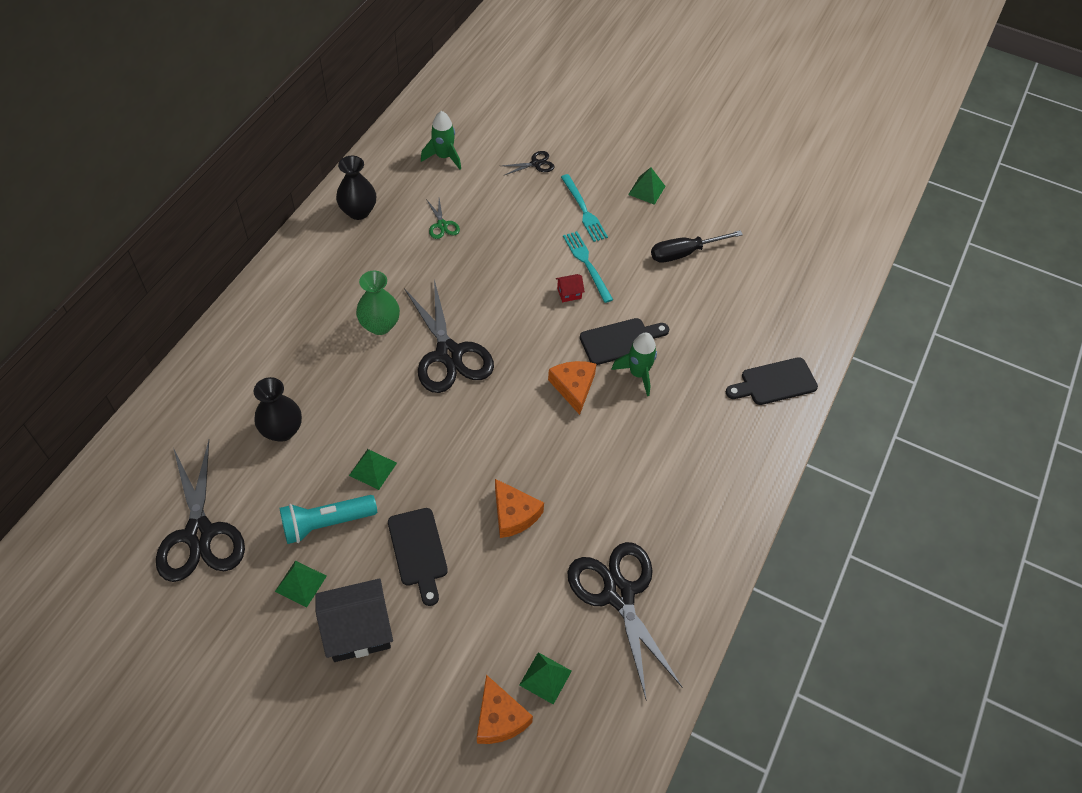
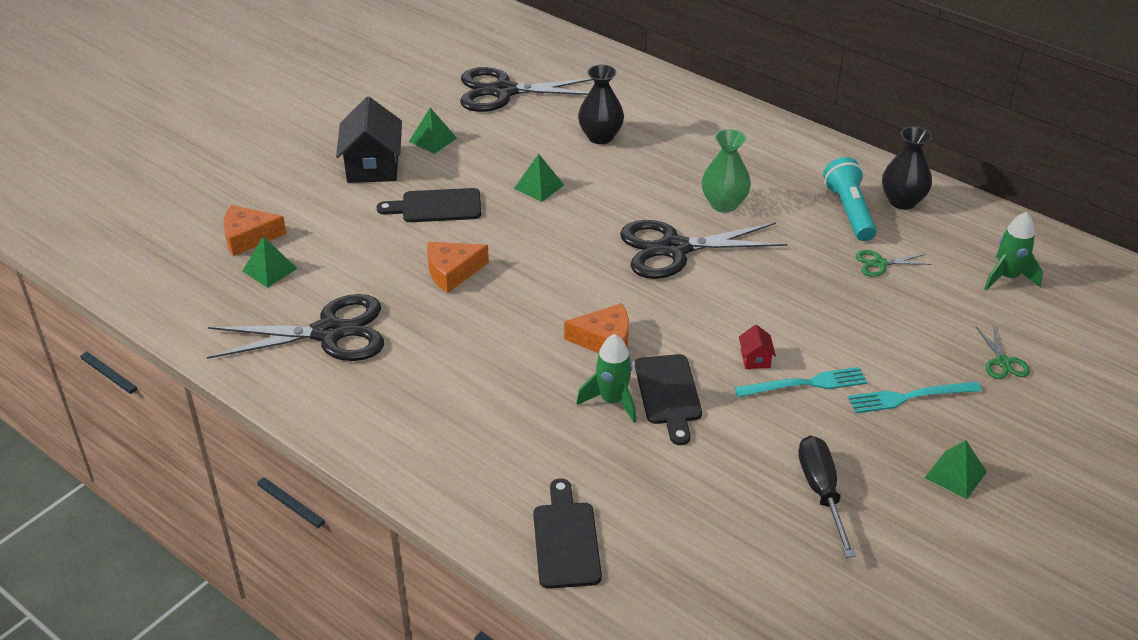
camera: 105 degrees right, 15 degrees down
(326, 524) = (487, 156): turquoise flashlight -> turquoise flashlight (849, 211)
(536, 164) = (1002, 362): black scissors -> green scissors

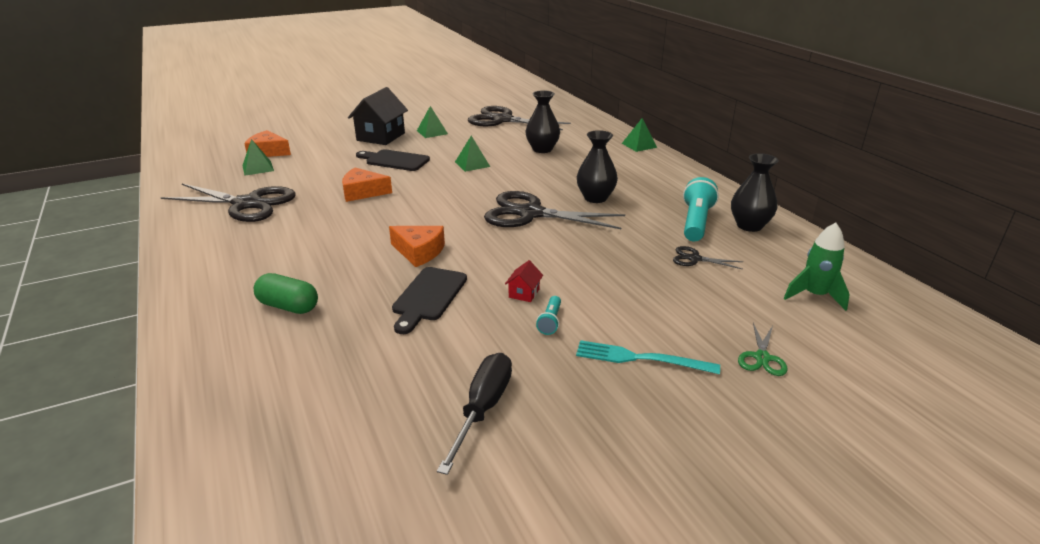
camera: 25 degrees right, 10 degrees down
(541, 453) = (288, 306): none -> green capsule
(566, 540) = (229, 371): black cutting board -> none
(612, 401) = (380, 289): green rocket -> none
(724, 204) = (595, 198): green vase -> black vase
(805, 384) = (550, 321): turquoise fork -> turquoise flashlight
(880, 263) = (694, 259): green scissors -> black scissors
(955, 474) = (634, 439): green pyramid -> green pyramid (639, 145)

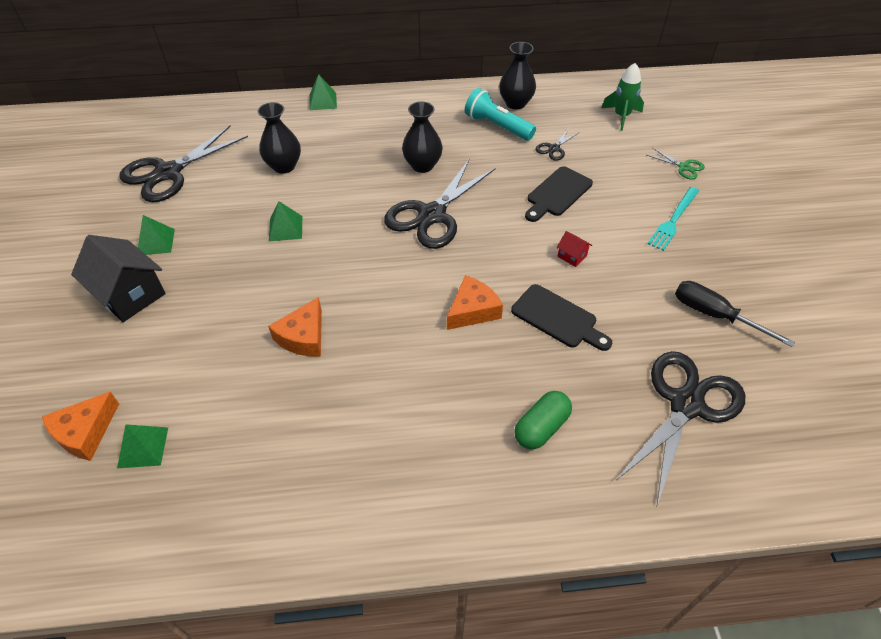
camera: 70 degrees left, 20 degrees up
(247, 204) = (267, 462): black scissors -> black scissors (686, 404)
(394, 160) = (225, 293): black cutting board -> black cutting board (557, 193)
(550, 321) = (617, 252): turquoise flashlight -> none

